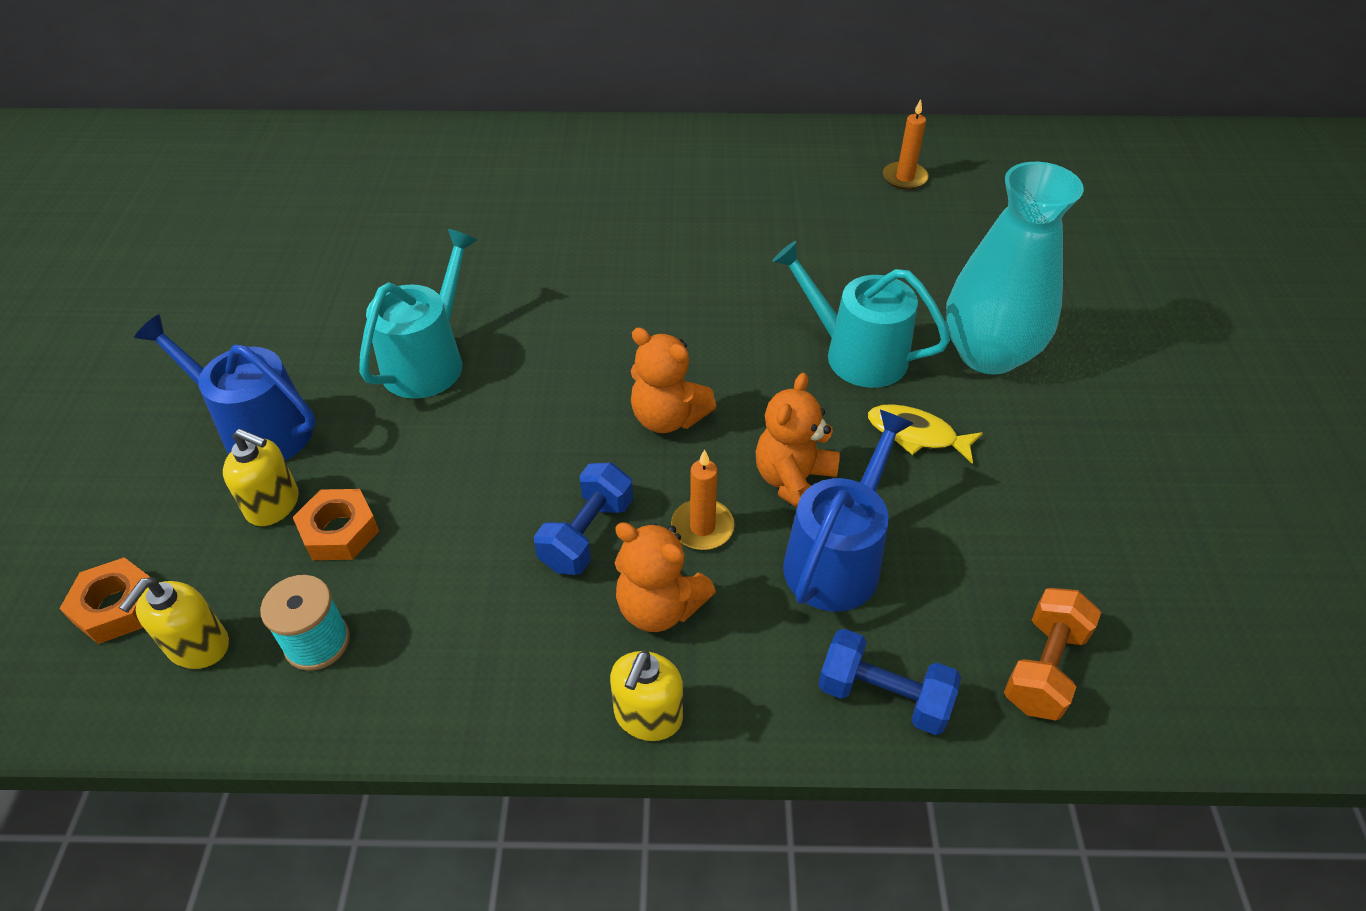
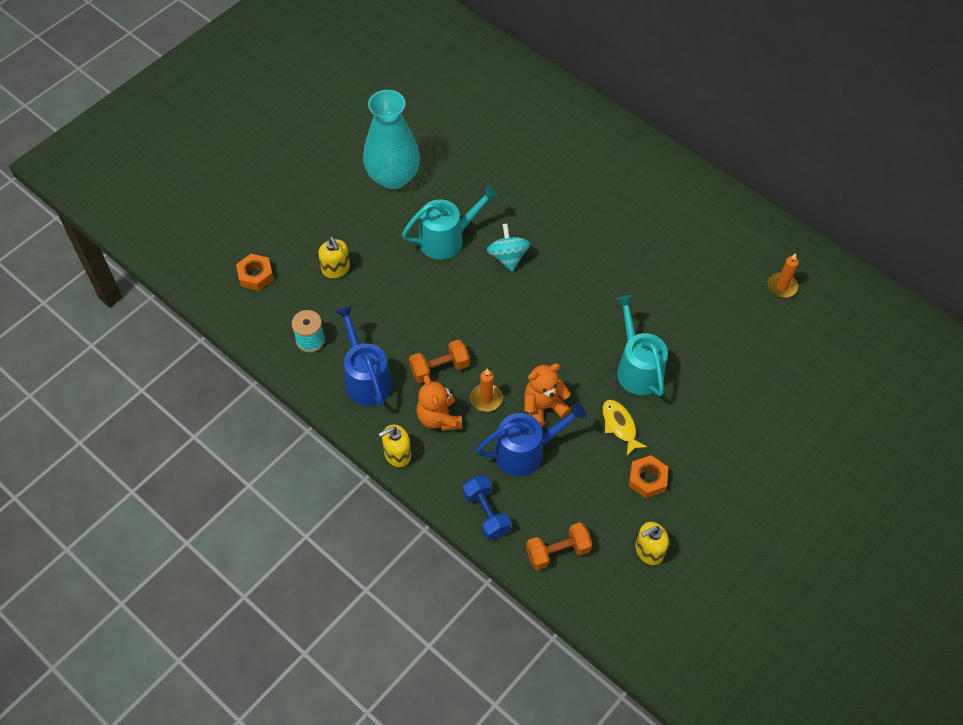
camera: 40 degrees right, 10 degrees up
(198, 646) = (271, 312): yellow soap dispenser -> yellow soap dispenser (649, 551)
(259, 429) = (355, 228): blue watering can -> blue watering can (366, 379)
(339, 531) = (351, 299): orange nut -> orange nut (647, 479)
(543, 332) = (508, 257): none -> turquoise spinning top
(587, 534) = (439, 368): blue dumbbell -> orange dumbbell
(668, 418) = (520, 339): orange teddy bear -> none
(988, 354) = (701, 413): turquoise vase -> turquoise vase (393, 177)

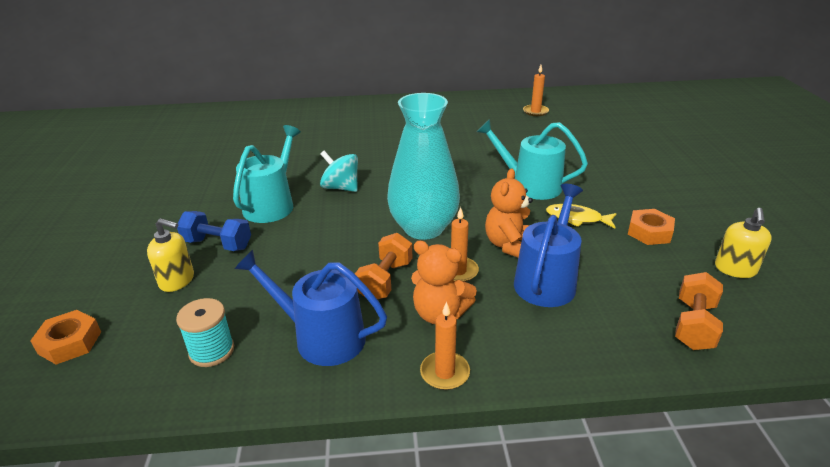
camera: 45 degrees left, 25 degrees down
(393, 177) = (168, 198): turquoise vase -> turquoise vase (423, 228)
(397, 454) = (445, 373): yellow soap dispenser -> orange candle
(486, 513) = (597, 348): blue dumbbell -> blue dumbbell (217, 244)

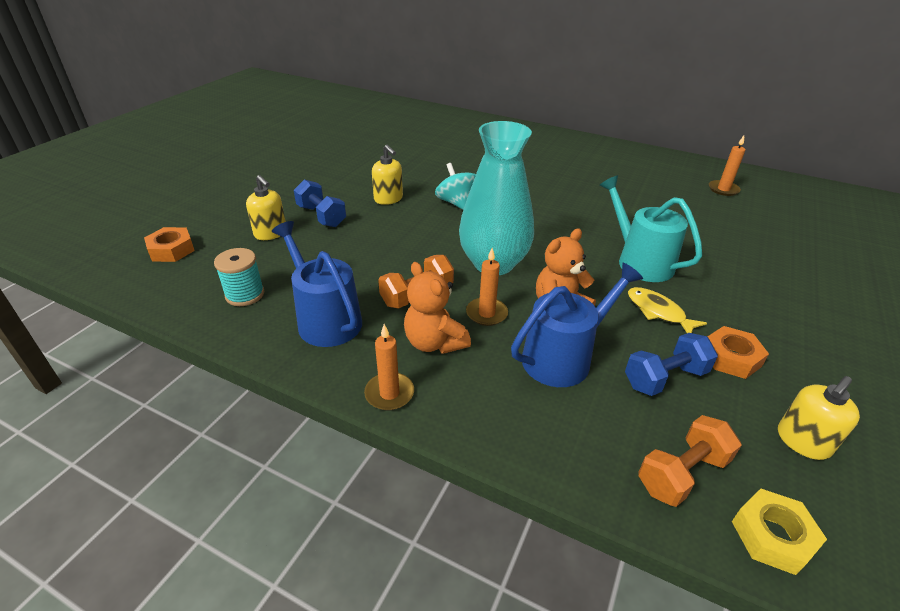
camera: 30 degrees right, 5 degrees up
(271, 205) = (388, 199): turquoise watering can -> yellow soap dispenser
(624, 264) = (665, 378): none -> blue dumbbell
(773, 337) = (772, 536): none -> yellow nut

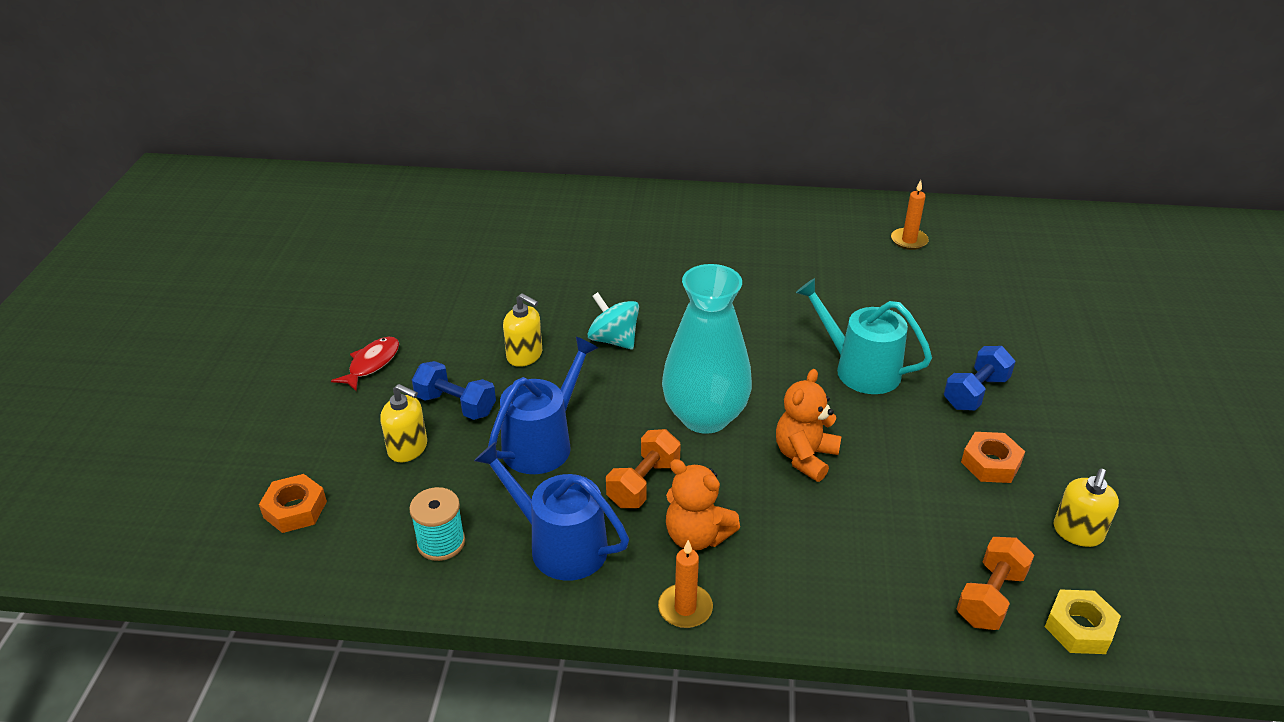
camera: 20 degrees left, 0 degrees up
(287, 183) = (372, 364): none -> red fish
(486, 313) = (732, 484): orange candle -> none
(562, 357) = (835, 513): blue watering can -> blue watering can (542, 443)
(658, 312) = (904, 429): yellow fish -> none
(665, 378) = (939, 505): blue dumbbell -> blue dumbbell (975, 392)

